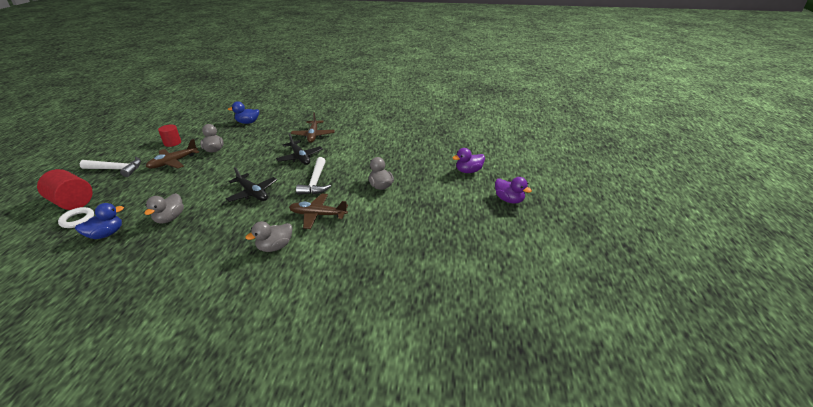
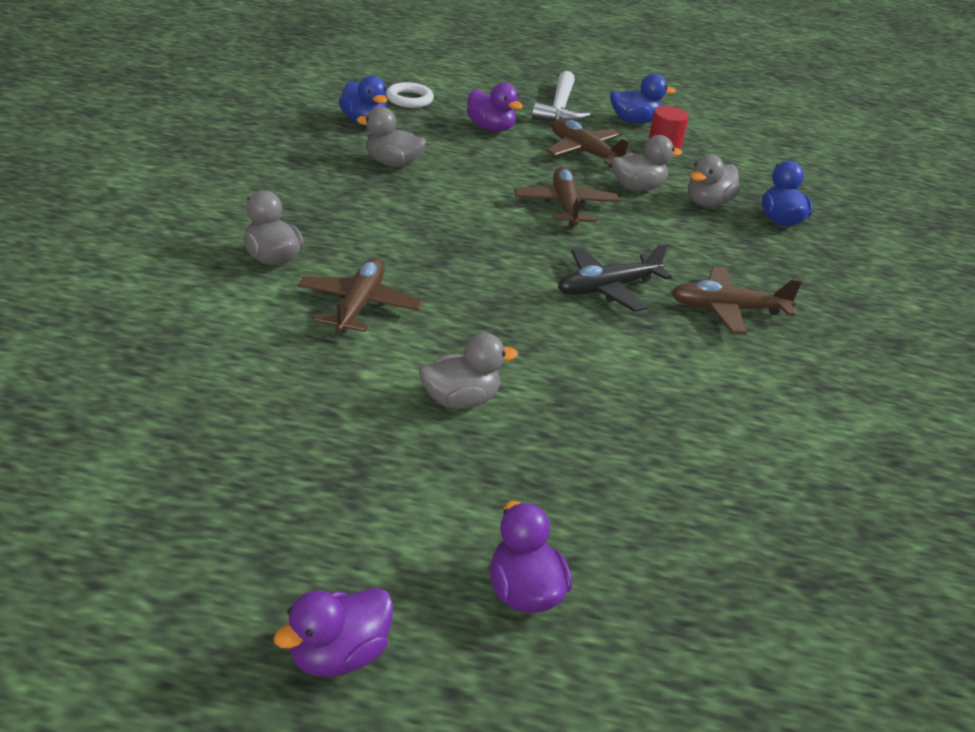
camera: 90 degrees right, 0 degrees up
(72, 202) = (458, 90): red cylinder -> none
(134, 189) = (490, 128): none -> purple duck
(141, 149) = (634, 121): none -> blue duck
(229, 167) = (565, 206): none -> brown plane
(231, 135) = (708, 203): none -> grey duck
(253, 193) = (458, 233): black plane -> none
(315, 182) = (491, 306): white hammer -> none

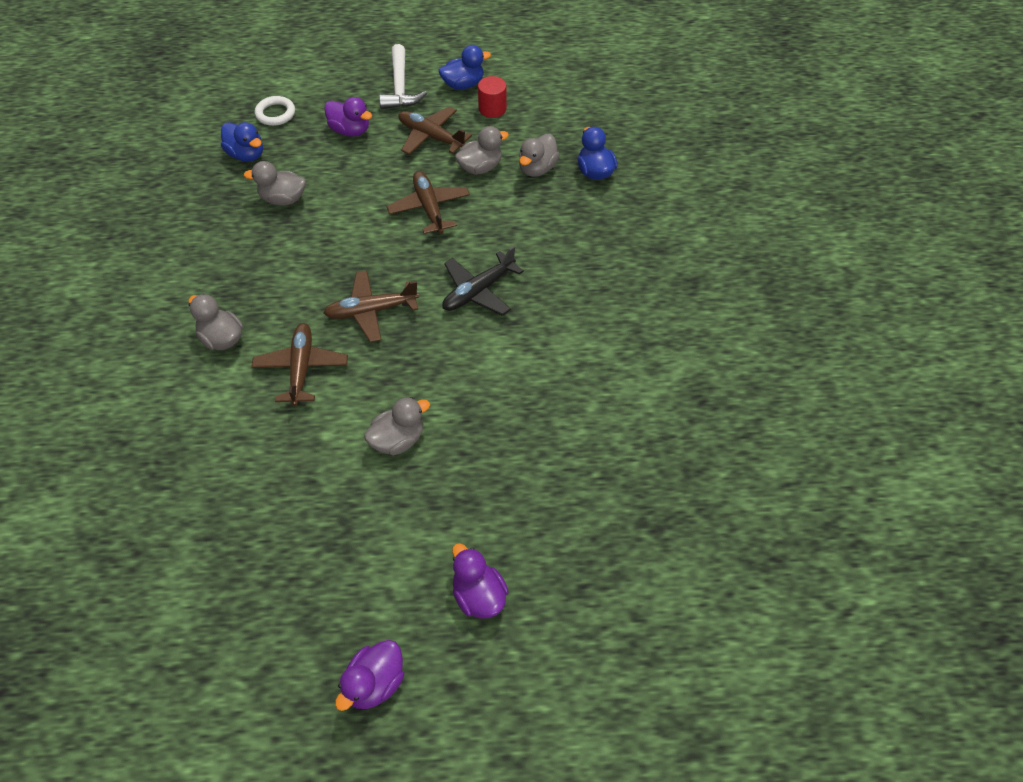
camera: 10 degrees left, 20 degrees up
(727, 310) = (569, 286): brown plane -> brown plane (371, 311)

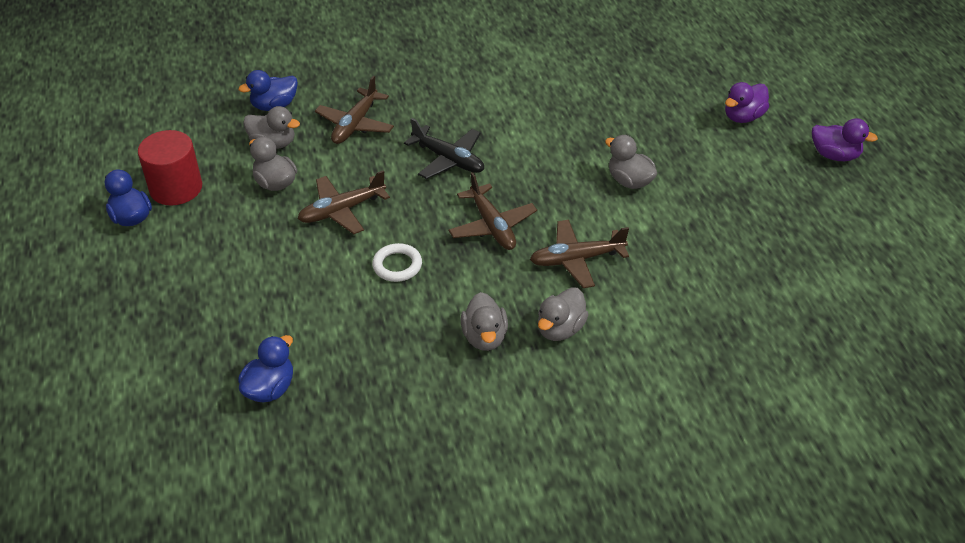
camera: 100 degrees left, 10 degrees down
(275, 114) = (187, 380): white ring -> white ring (397, 265)
(283, 199) = (345, 332): grey duck -> grey duck (485, 337)
(350, 130) = (218, 300): purple duck -> none
(400, 87) = (134, 271): white hammer -> none
(431, 137) = (227, 229): brown plane -> brown plane (355, 124)
(492, 108) = (176, 188): red cylinder -> red cylinder, size x1.62

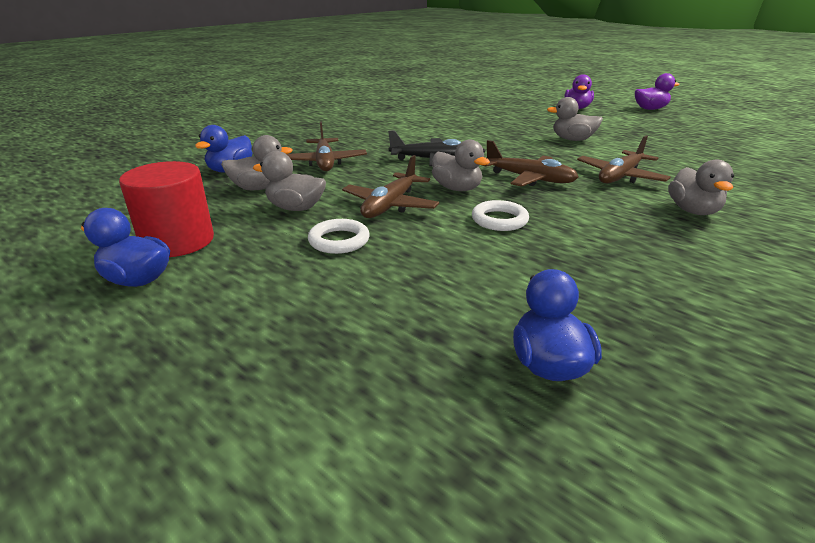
camera: 35 degrees left, 15 degrees down
(268, 235) = (339, 241): none -> white ring
(485, 337) = (656, 235): grey duck -> grey duck (457, 188)

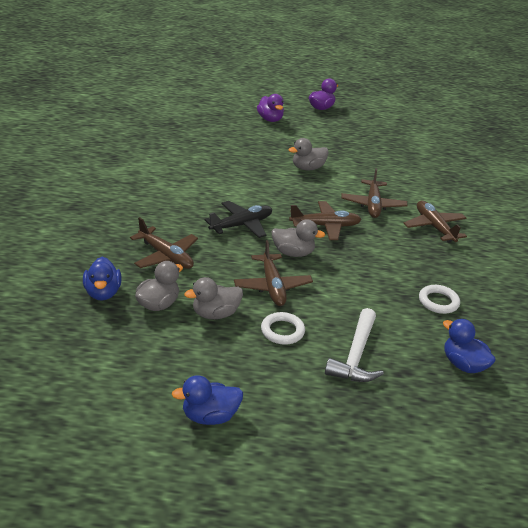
camera: 40 degrees left, 5 degrees up
(178, 241) = (183, 377): red cylinder -> none
(390, 291) = (355, 355): none -> white hammer
(499, 220) = (349, 274): white ring -> white ring (438, 302)
(693, 211) = (434, 227): grey duck -> brown plane

